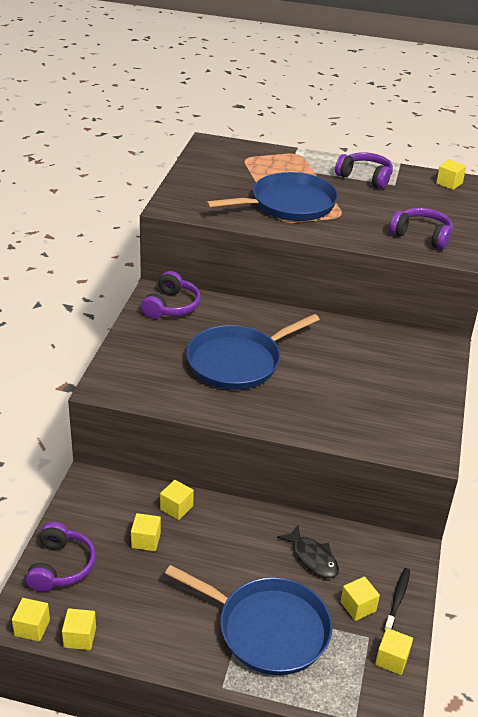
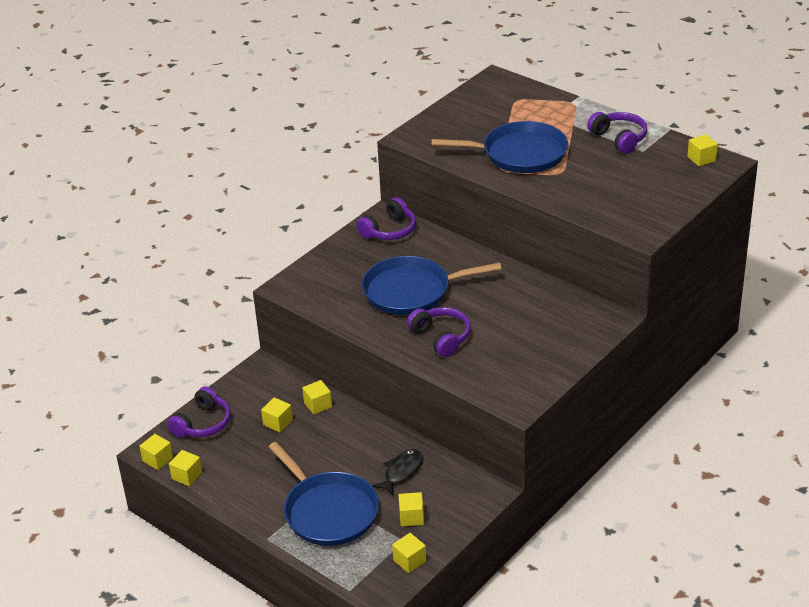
camera: 30 degrees right, 0 degrees up
(312, 558) = (401, 472): black fish -> black fish turned 135 degrees counterclockwise
(397, 599) = (448, 521): black toothbrush -> none
(422, 236) = (621, 207): purple headphones -> purple headphones (441, 337)

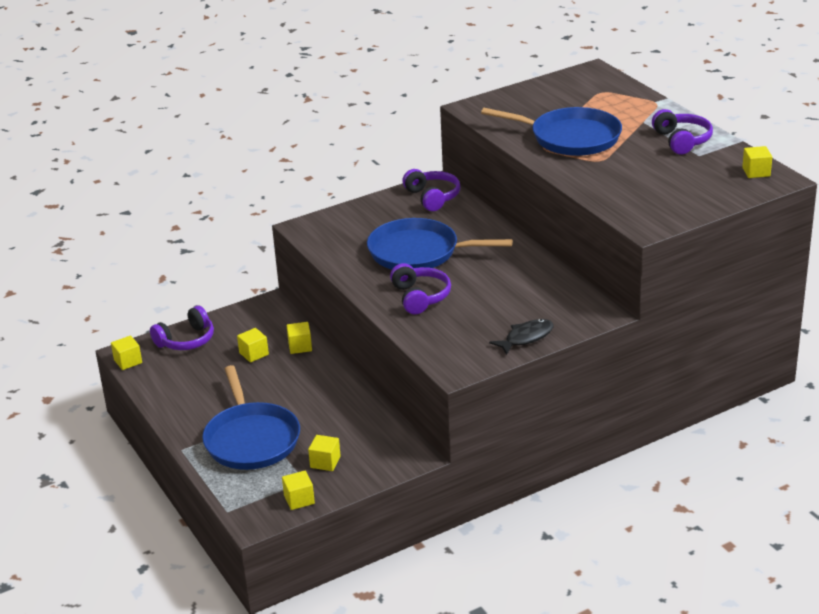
camera: 20 degrees right, 5 degrees down
(187, 476) = (144, 380): yellow cube -> none
(389, 230) = (432, 197): purple headphones -> purple headphones turned 90 degrees counterclockwise
(401, 472) = (341, 421): black fish -> black fish (526, 338)

